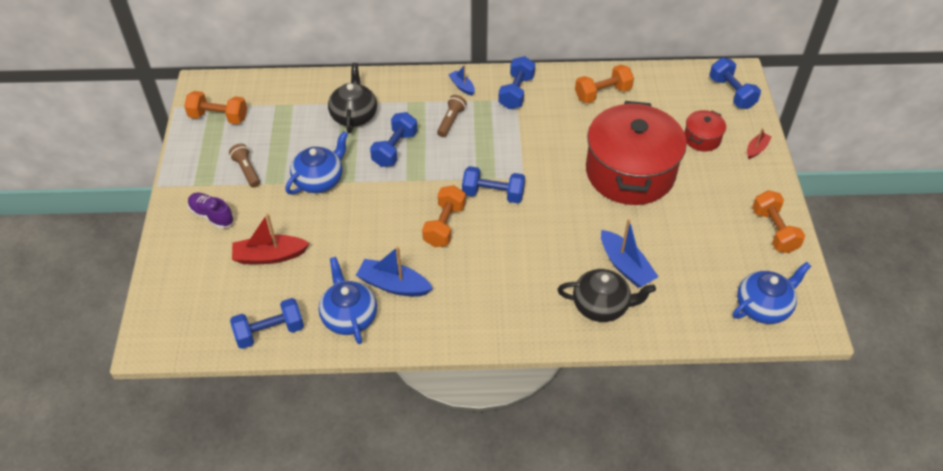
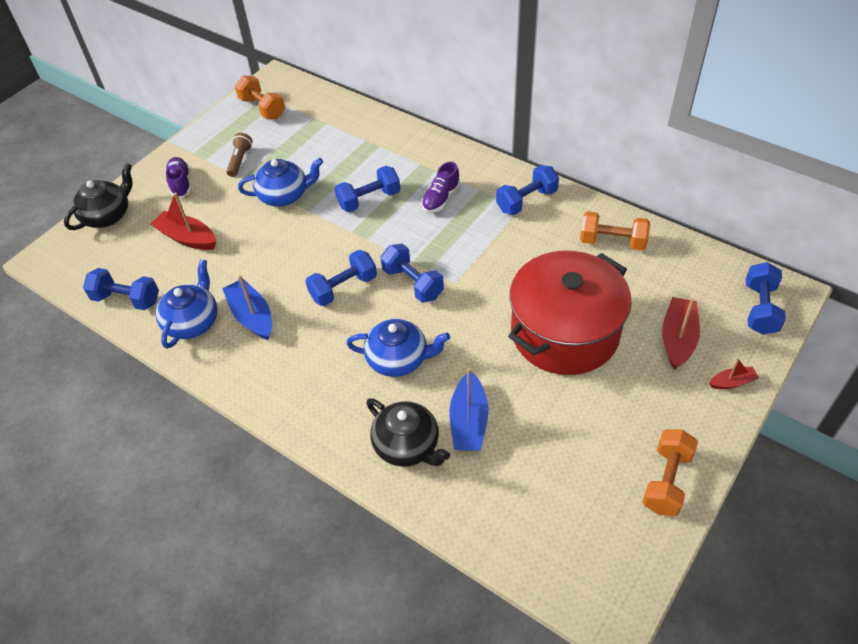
camera: 40 degrees right, 0 degrees up
(354, 115) = (364, 155): black teapot -> black teapot (107, 216)
(444, 225) = (343, 288): orange dumbbell -> blue dumbbell
(451, 121) = (441, 198): brown flashlight -> purple shoe
(462, 86) = (481, 172): blue boat -> none
(702, 138) = (677, 339): red pot -> red boat
(763, 306) = (573, 554): blue teapot -> blue teapot (398, 359)

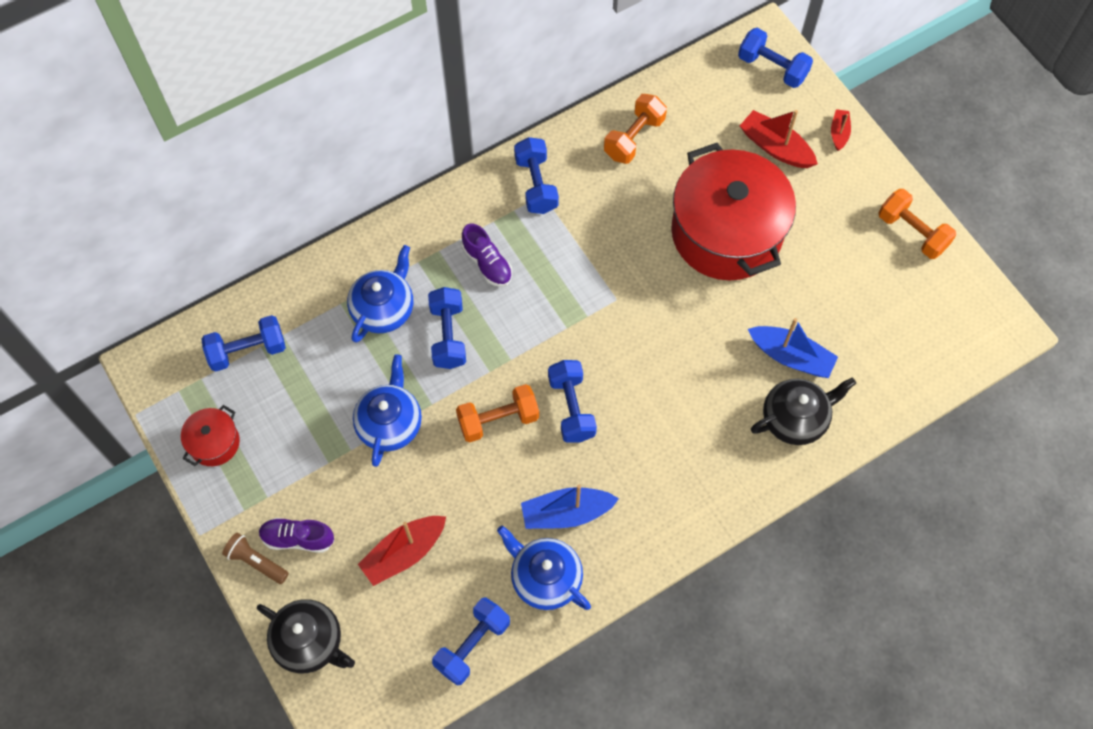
camera: 70 degrees left, 15 degrees up
(107, 216) = (309, 642): black teapot -> black teapot turned 150 degrees clockwise
(234, 123) = (214, 443): none -> red pot
(240, 160) = (294, 456): brown flashlight -> brown flashlight (256, 561)
(262, 108) = (203, 400): orange dumbbell -> orange dumbbell (498, 420)
(398, 359) = (692, 389): blue teapot -> blue teapot (383, 309)
(412, 283) = (598, 339): blue dumbbell -> blue dumbbell (247, 351)

